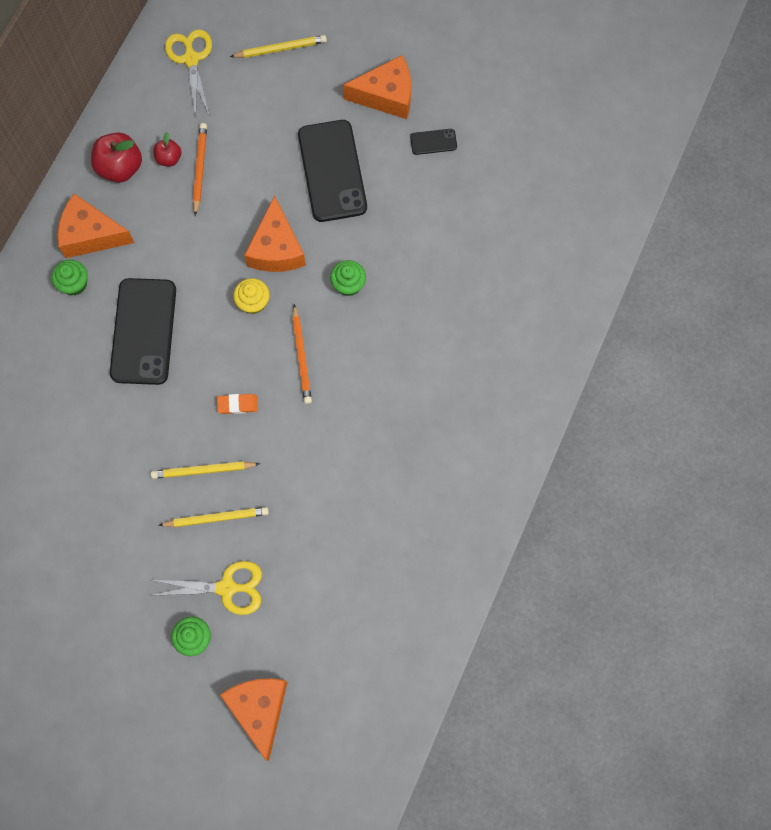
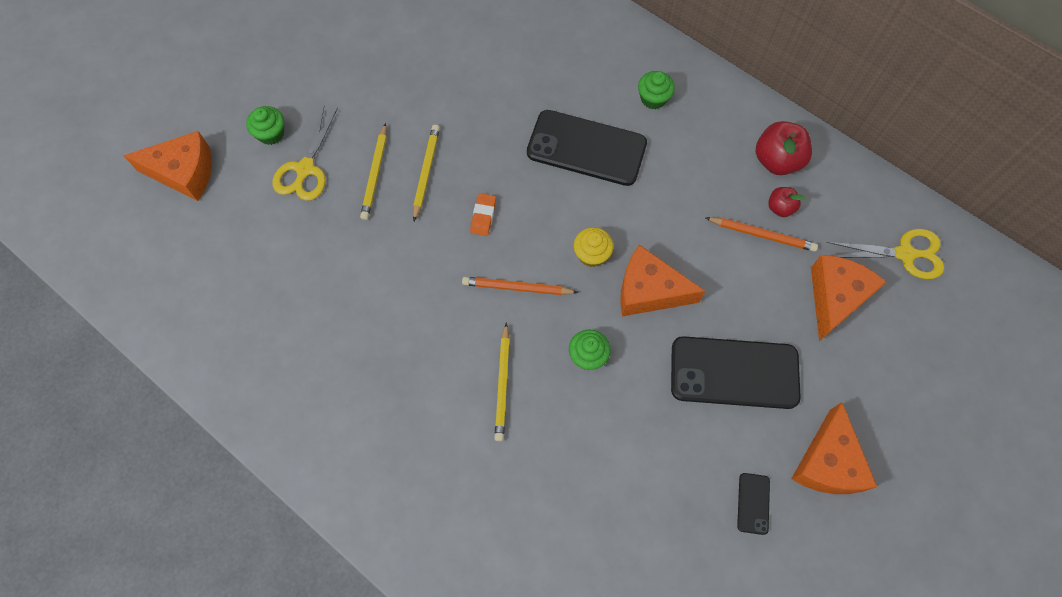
camera: 105 degrees right, 5 degrees down
(91, 235) = (704, 121): orange cheese -> orange cheese (835, 297)
(281, 49) = (909, 353): yellow pencil -> yellow pencil (502, 384)

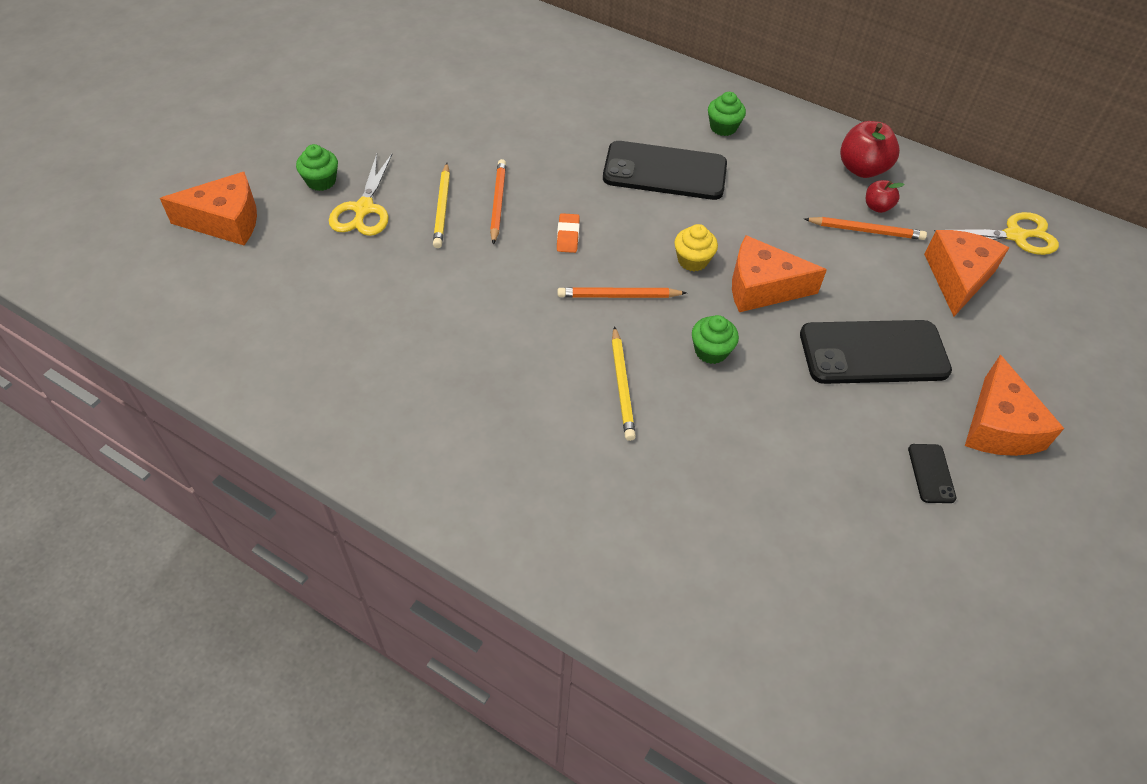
camera: 10 degrees left, 15 degrees down
(426, 172) = (498, 202): yellow pencil -> orange pencil

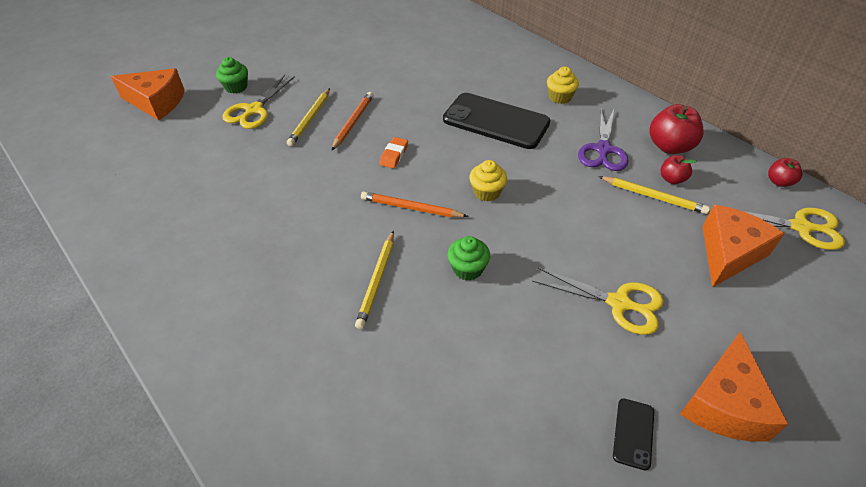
camera: 20 degrees right, 5 degrees down
(723, 127) = (560, 97): green cupcake -> yellow cupcake
(762, 287) = (537, 225): orange cheese -> none
(795, 185) = (603, 149): none -> purple scissors
(866, 231) = (653, 196): orange pencil -> yellow pencil
(873, 353) = (619, 303): black phone -> yellow scissors
(981, 189) = (779, 182): none -> red apple

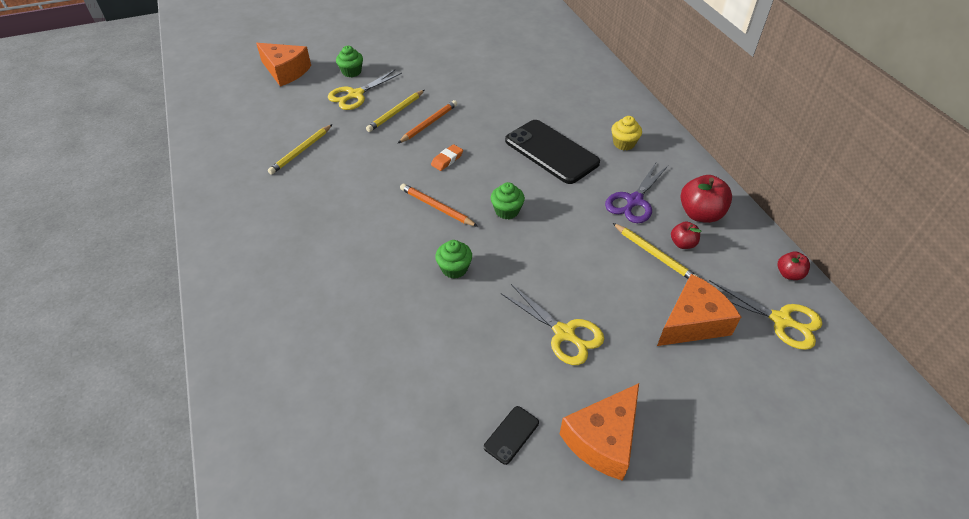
camera: 20 degrees right, 0 degrees up
(377, 281) = (378, 257): yellow pencil -> yellow pencil (301, 151)
(487, 192) = (507, 211): yellow cupcake -> green cupcake

